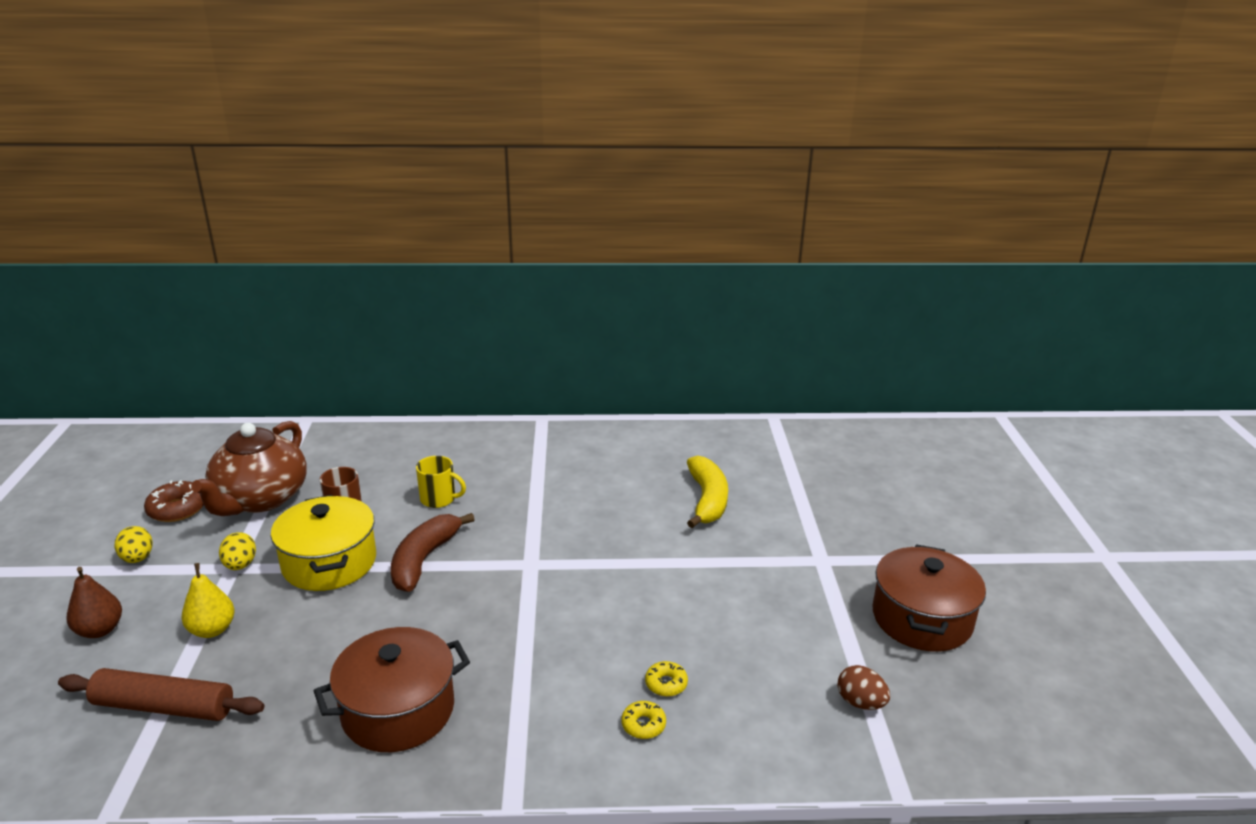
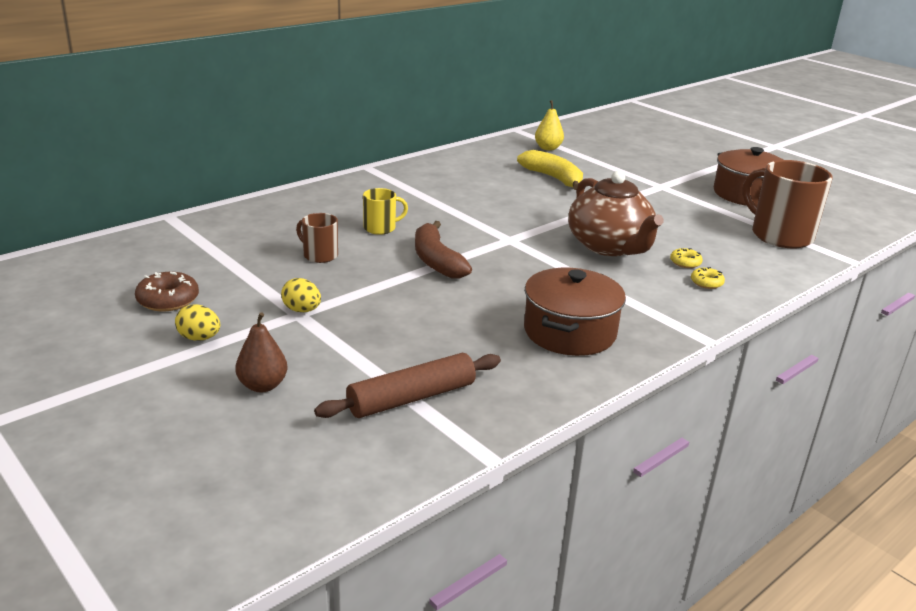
camera: 40 degrees left, 0 degrees up
(212, 630) = (358, 349): yellow pear -> yellow pear (548, 148)
(260, 499) = (234, 271): brown teapot -> brown teapot (610, 246)
(329, 562) = (370, 285): yellow pot -> none
(860, 702) = (780, 235): brown egg -> brown mug

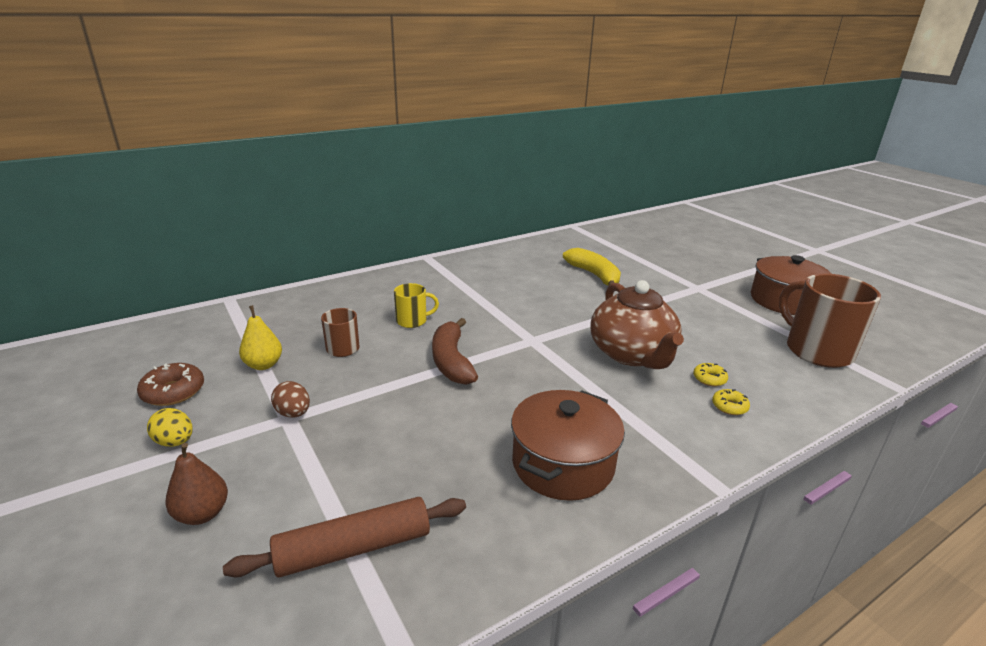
camera: 10 degrees right, 0 degrees up
(302, 310) = (293, 413): yellow egg -> brown egg
(548, 148) = (597, 245): yellow pear -> yellow pear (263, 365)

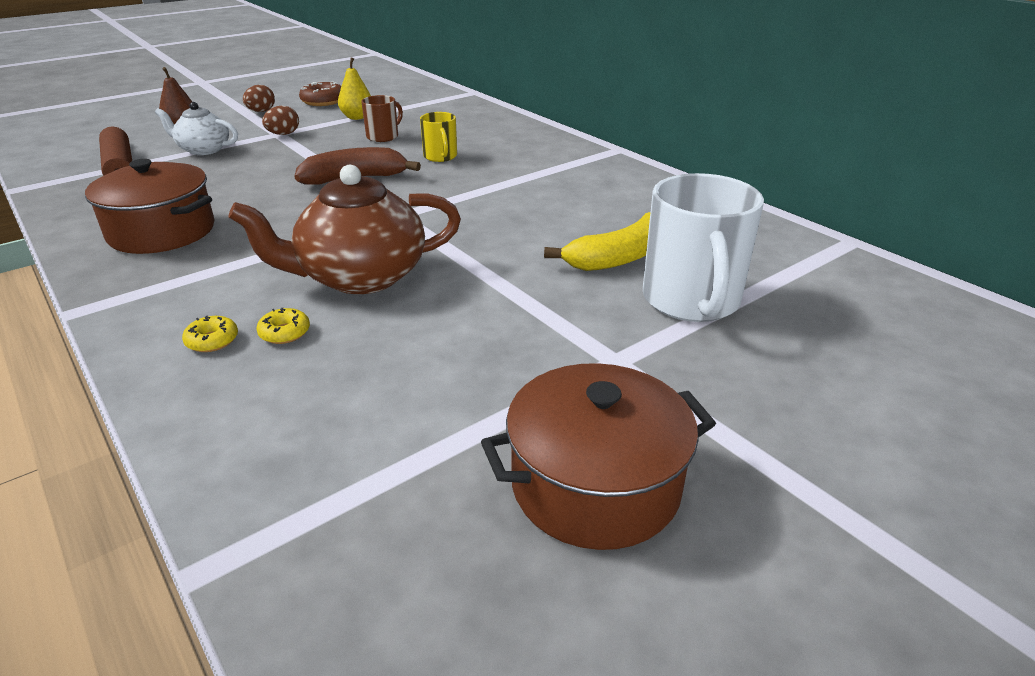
camera: 85 degrees right, 5 degrees up
(175, 442) = (261, 111): yellow egg -> brown egg
(318, 474) = (203, 150): none -> white teapot
(638, 265) = (691, 301): none -> white mug
(816, 350) = (357, 479): brown mug -> none

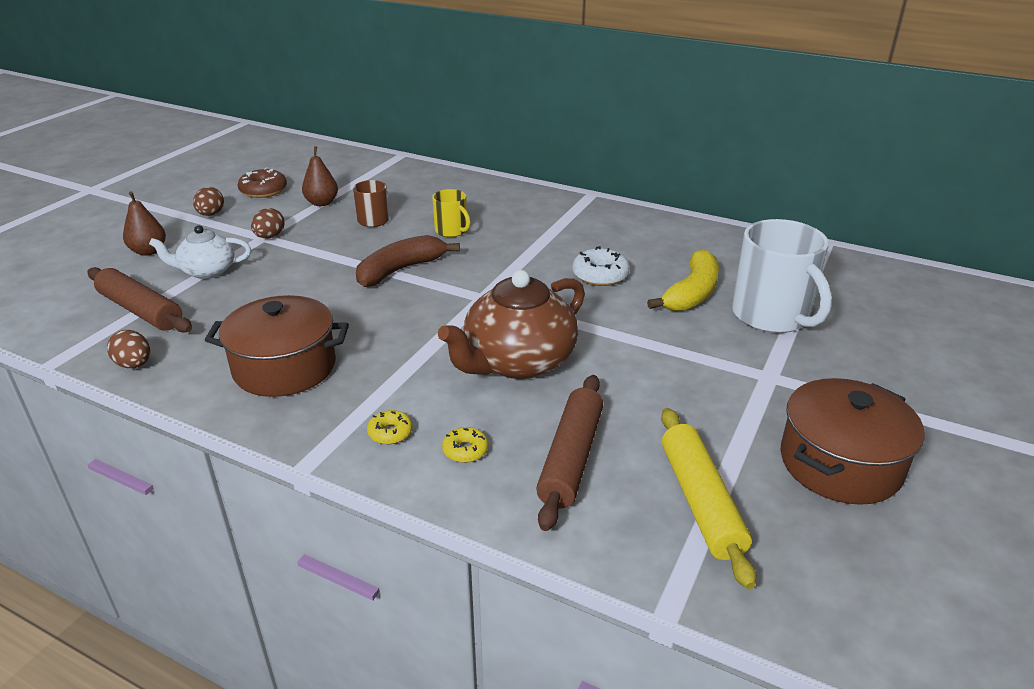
camera: 25 degrees left, 0 degrees up
(62, 204) = (134, 365): none -> brown egg
(284, 333) = (515, 426): yellow donut -> yellow donut (390, 433)
(297, 379) = (571, 458): none -> brown rolling pin
(357, 117) = (322, 203): yellow pear -> brown pear
(375, 469) = (700, 502): none -> yellow rolling pin
(539, 220) = (600, 275): none -> white donut

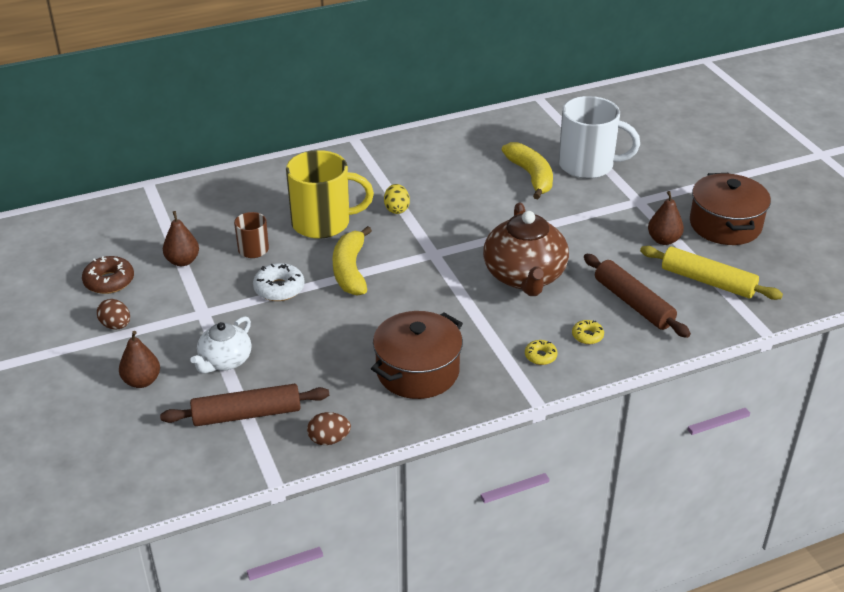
camera: 50 degrees left, 5 degrees up
(270, 237) = (207, 309): brown egg -> none
(400, 270) = (350, 270): brown banana -> yellow banana
(452, 231) = (323, 223): yellow mug -> yellow mug, size x1.95
(523, 252) = (396, 209): none -> yellow egg
(600, 275) = (467, 196): white donut -> white donut (279, 288)
(727, 427) = (663, 240): none -> brown pear

